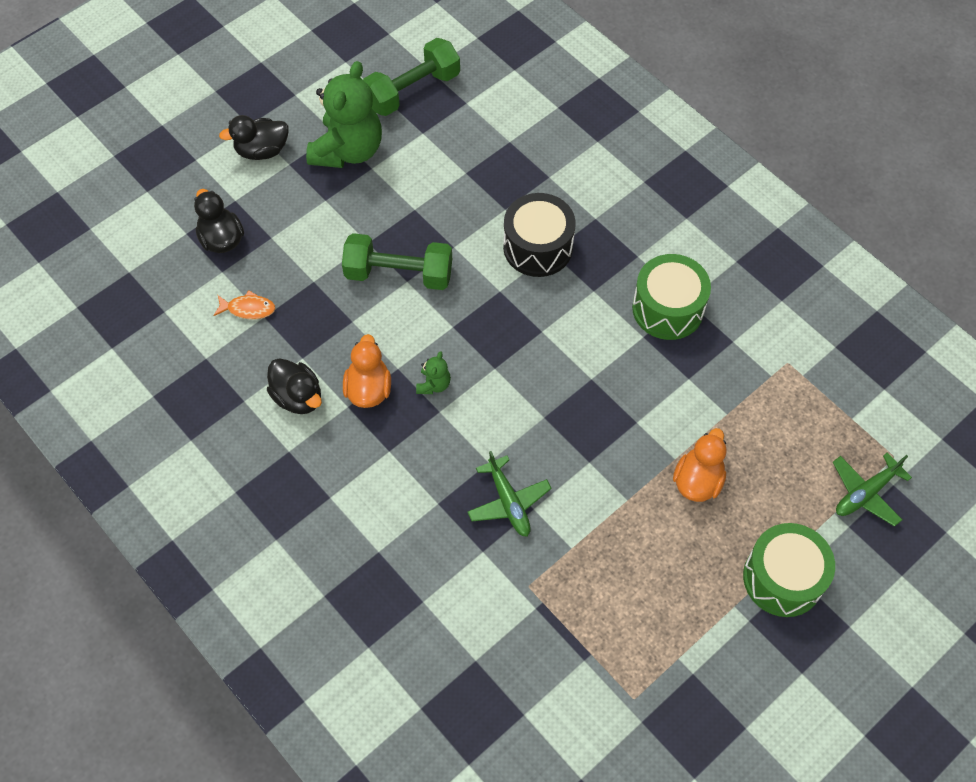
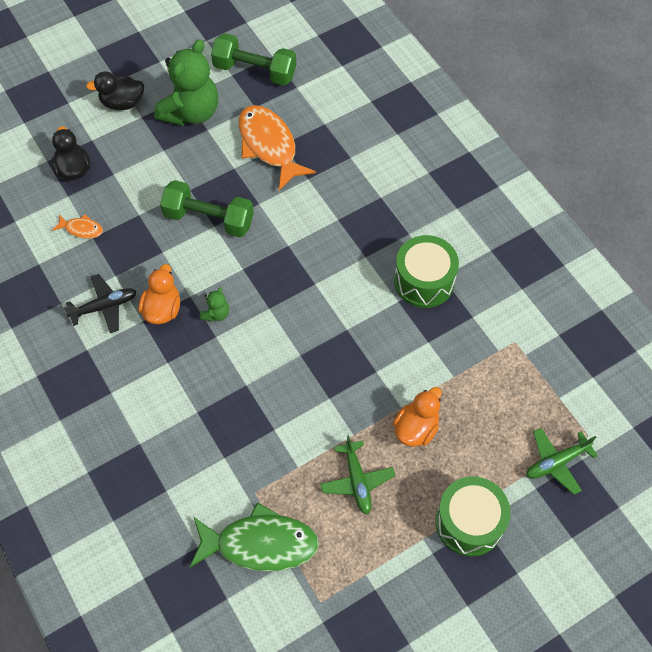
camera: 10 degrees right, 0 degrees up
(298, 397) = (104, 307): black duck -> black plane
(412, 90) = (255, 71): green dumbbell -> green dumbbell turned 45 degrees clockwise
(450, 177) = (269, 145): none -> orange fish
(508, 502) = (255, 420): green plane -> green plane (357, 481)
(538, 247) = (327, 214): black drum -> none
(548, 644) = (260, 544): none -> green fish

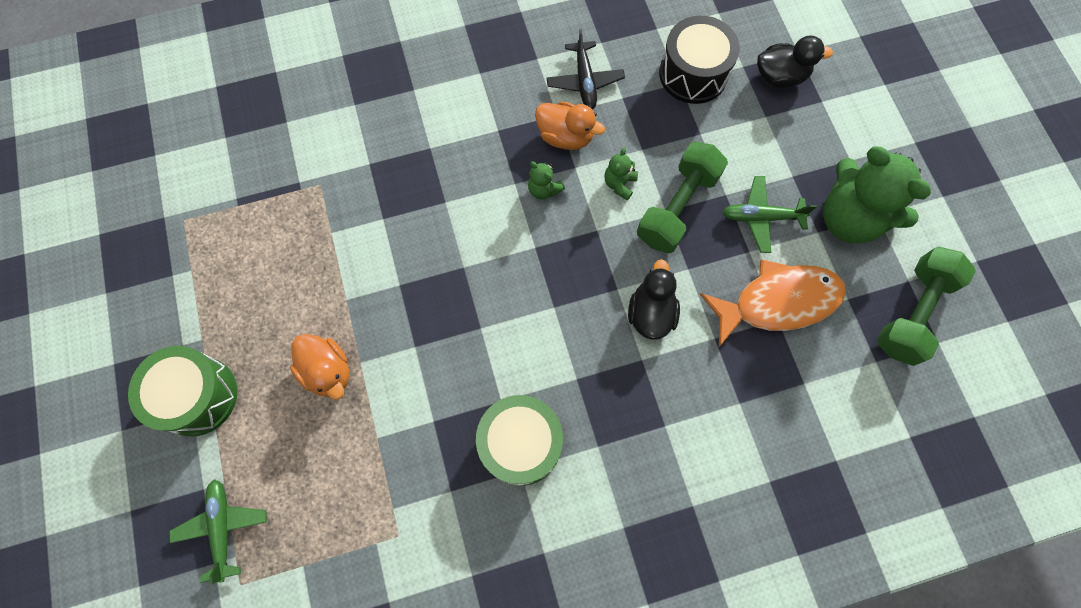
camera: 105 degrees right, 10 degrees up
(81, 229) = (693, 74): orange fish -> black drum
(122, 103) = (876, 142): black duck -> black duck (650, 313)
(198, 261) = (619, 184): none -> green teddy bear
(260, 544) = (265, 178): green fish -> none
(357, 481) = (292, 289): green plane -> green plane (761, 217)

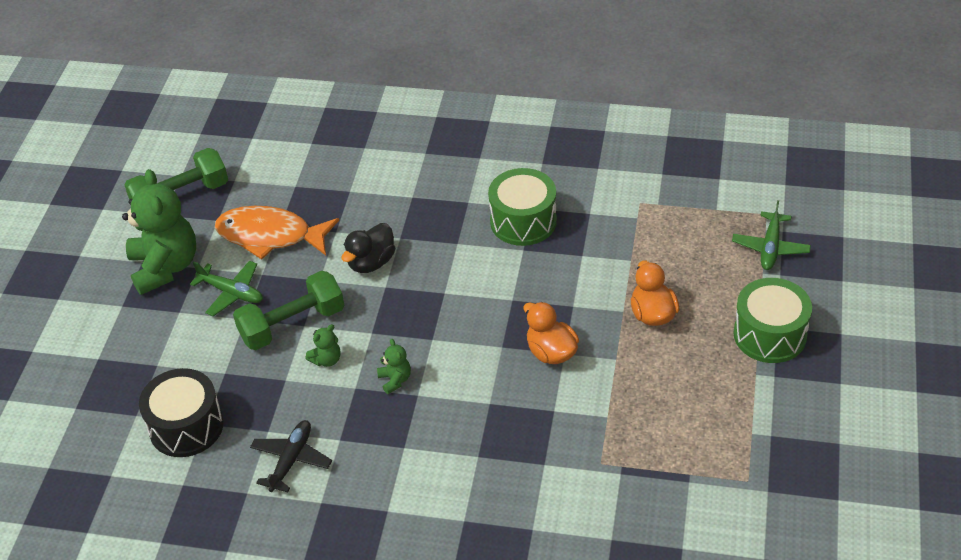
camera: 150 degrees left, 25 degrees down
(565, 136) = (345, 417): orange duck -> orange duck (551, 352)
(780, 77) = (113, 392): black duck -> none

